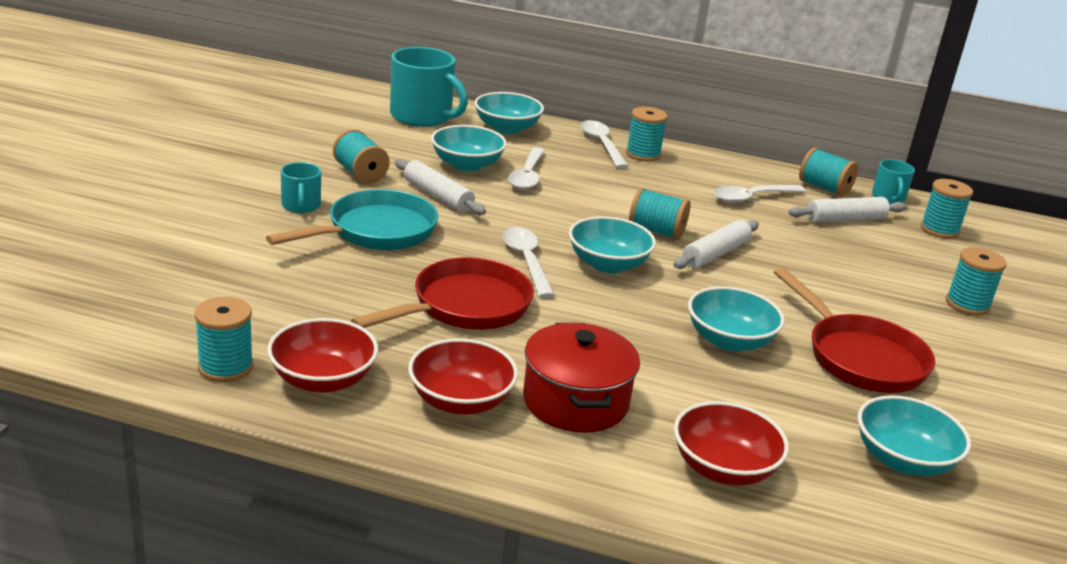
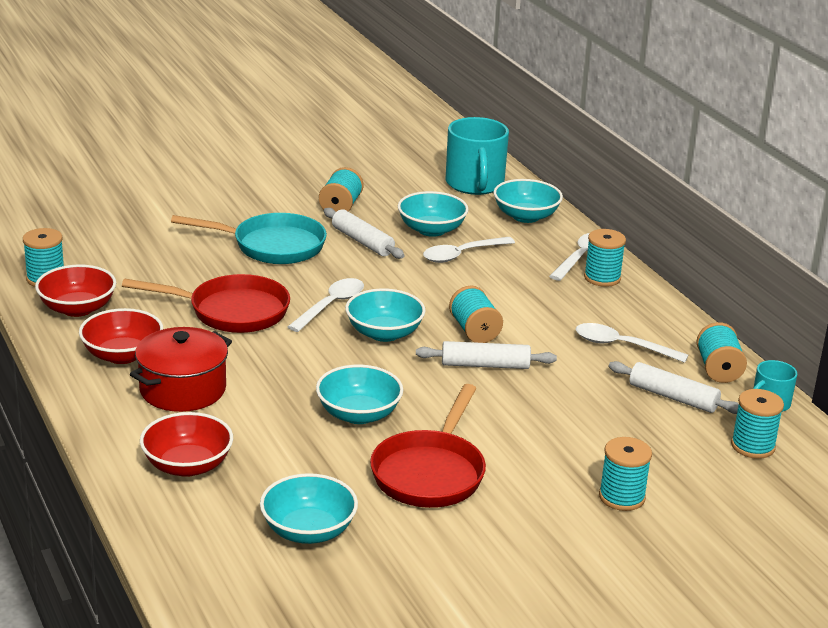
camera: 50 degrees right, 0 degrees up
(301, 206) = (259, 212): turquoise mug -> none
(438, 196) = (362, 241): white rolling pin -> white rolling pin turned 45 degrees counterclockwise

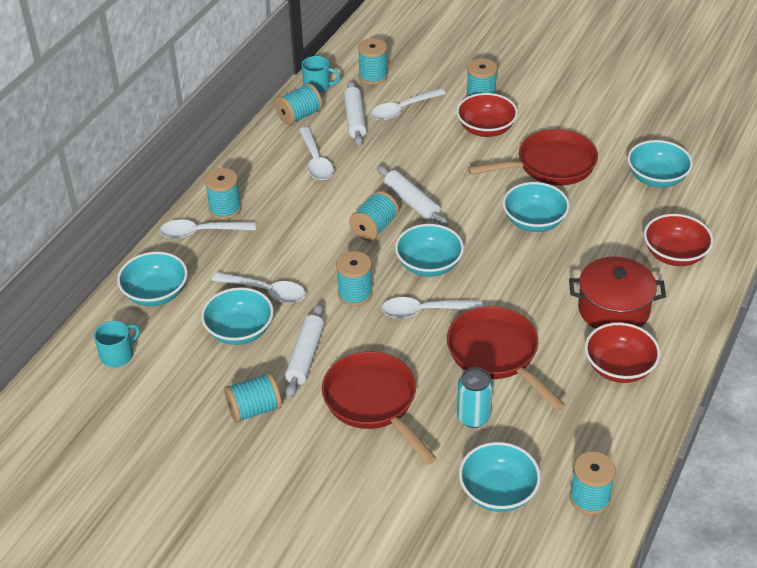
camera: 125 degrees left, 15 degrees up
(77, 308) = (601, 441): red bowl -> red bowl (486, 129)
(115, 252) = (498, 492): none -> turquoise bowl
(191, 273) = (473, 417): none -> turquoise can
(272, 246) = (373, 402): turquoise pan -> red pan
(400, 287) = (355, 294): none -> turquoise spool
(475, 184) = (118, 355): turquoise mug -> turquoise mug, size x0.52
(657, 433) = (402, 109): none -> white spoon

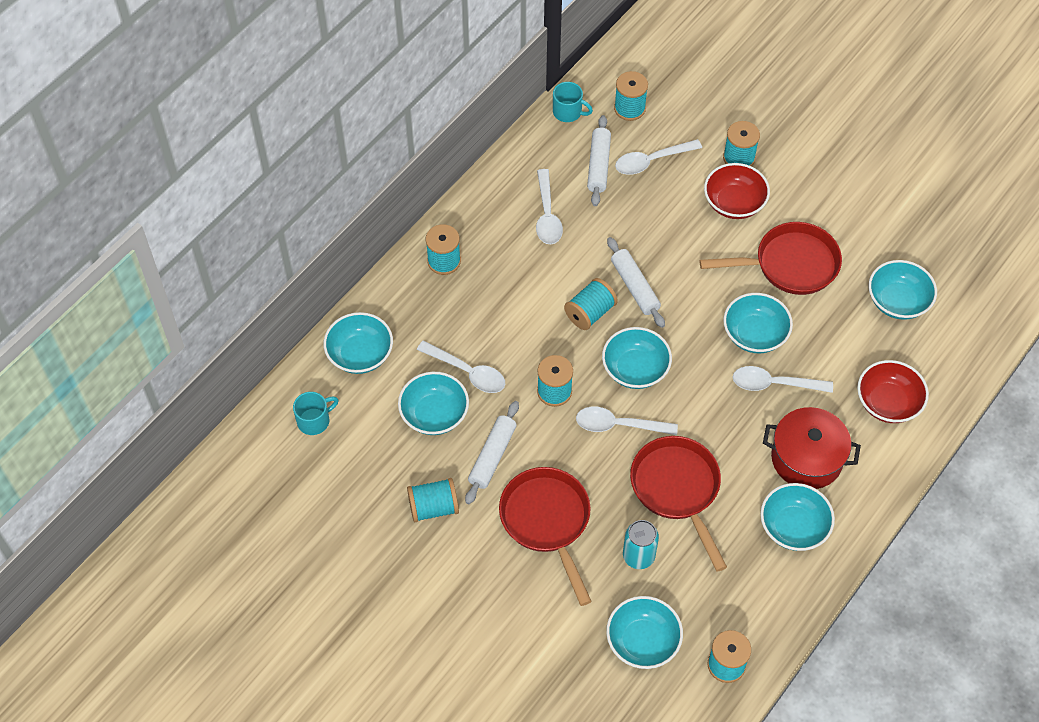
camera: 10 degrees right, 15 degrees up
(201, 232) = (415, 287): white spoon -> white spoon (774, 384)
(299, 116) = (541, 150): turquoise spool -> none
(619, 367) = (793, 527): red bowl -> turquoise bowl

